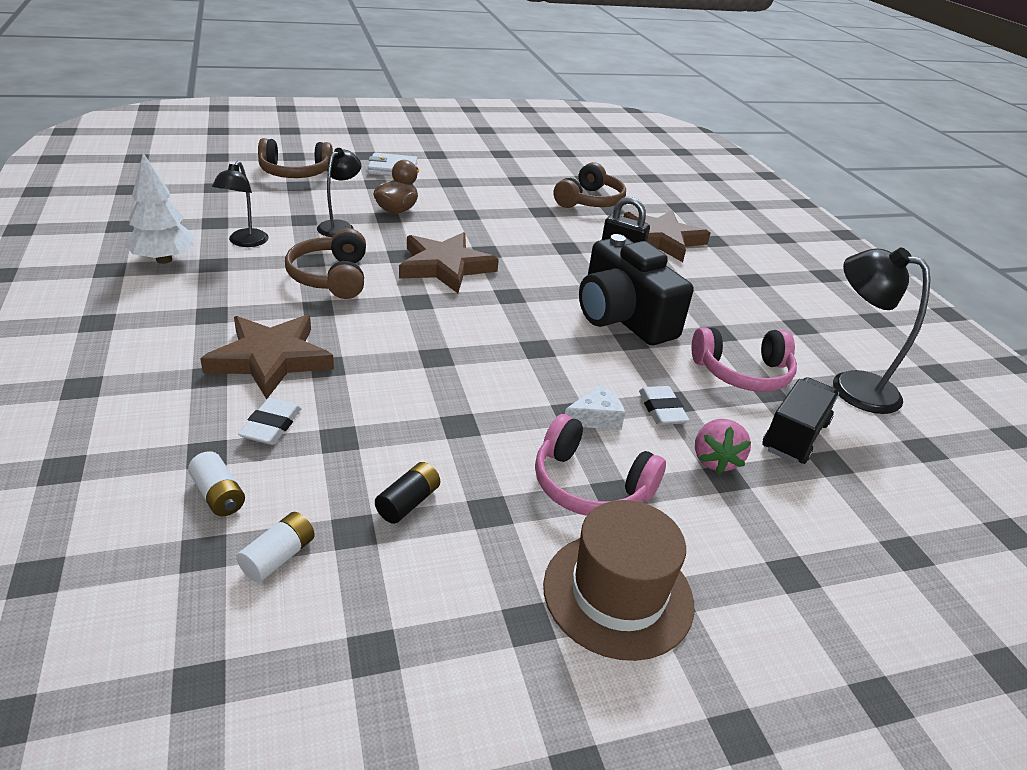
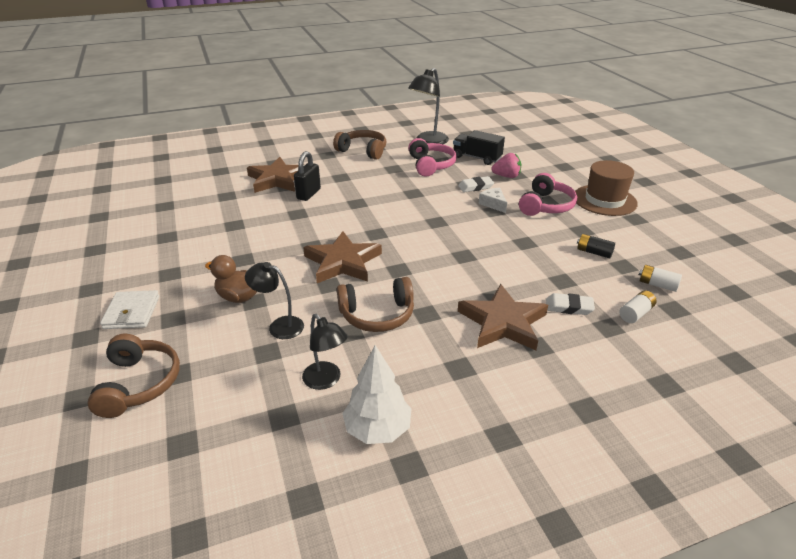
camera: 90 degrees left, 0 degrees up
(245, 242) = (326, 381): black lamp -> black lamp turned 45 degrees clockwise
(590, 201) = (212, 204): brown headphones -> brown headphones (363, 151)
(623, 318) = (389, 195): black camera -> none

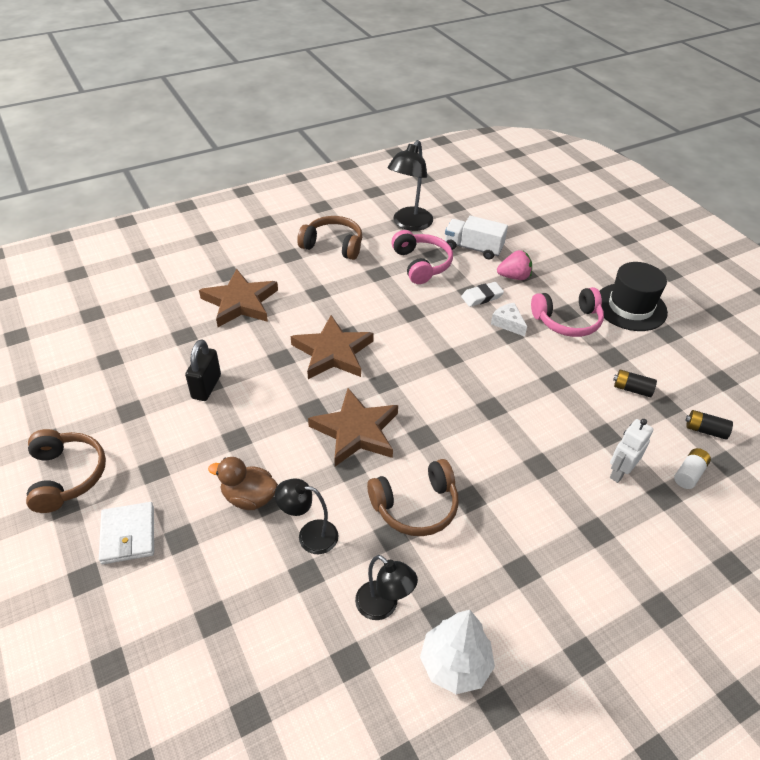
camera: 10 degrees left, 10 degrees up
(139, 384) = (173, 638): brown headphones -> brown headphones (67, 476)
(308, 194) = (286, 324): black padlock -> black padlock (206, 387)
(477, 158) = (473, 248): black truck -> white truck
(503, 322) = (554, 502): brown star -> brown star (333, 352)
(546, 206) = (567, 321): pink headphones -> pink headphones turned 60 degrees clockwise
(569, 307) = (619, 472): white eraser -> white robot
(604, 200) = (630, 307): brown hat -> black hat
(657, 285) = (705, 430): white battery -> black battery

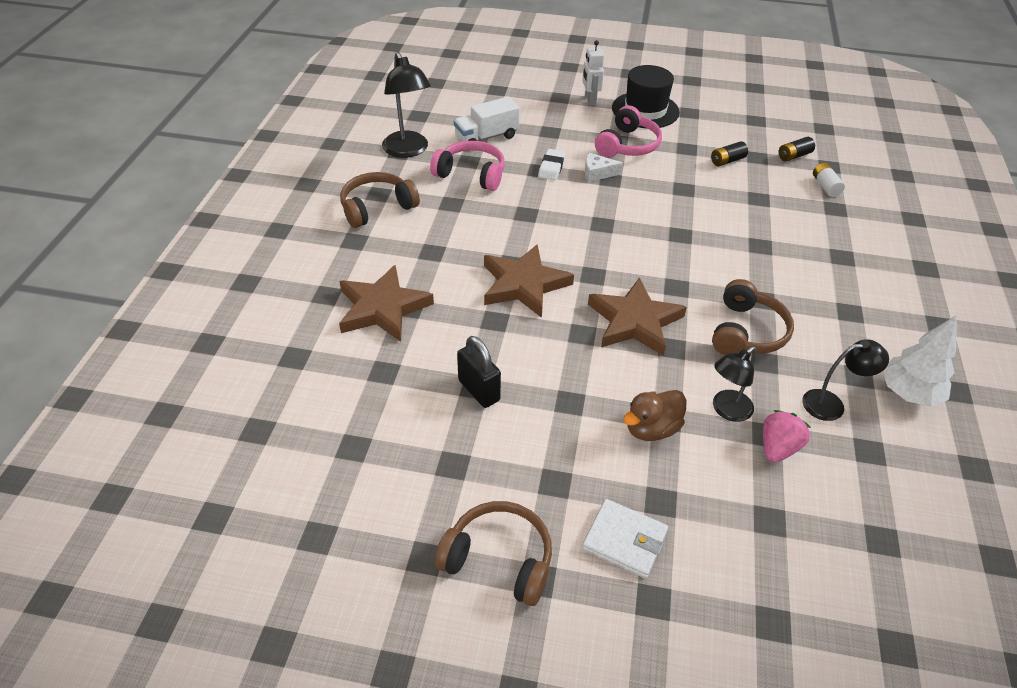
camera: 50 degrees left, 0 degrees up
(514, 277) = (547, 139): pink strawberry -> pink strawberry (778, 448)
(619, 472) = (798, 214): white robot -> white robot (590, 100)

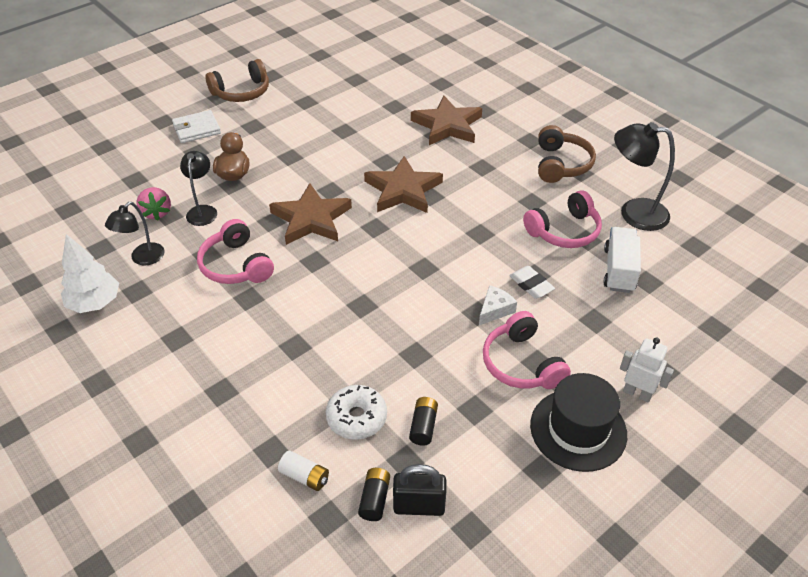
camera: 130 degrees right, 0 degrees up
(479, 390) = (340, 130): black padlock -> black padlock (419, 506)
(747, 332) = (236, 265): brown headphones -> pink headphones
(763, 188) = (356, 418): none -> white donut

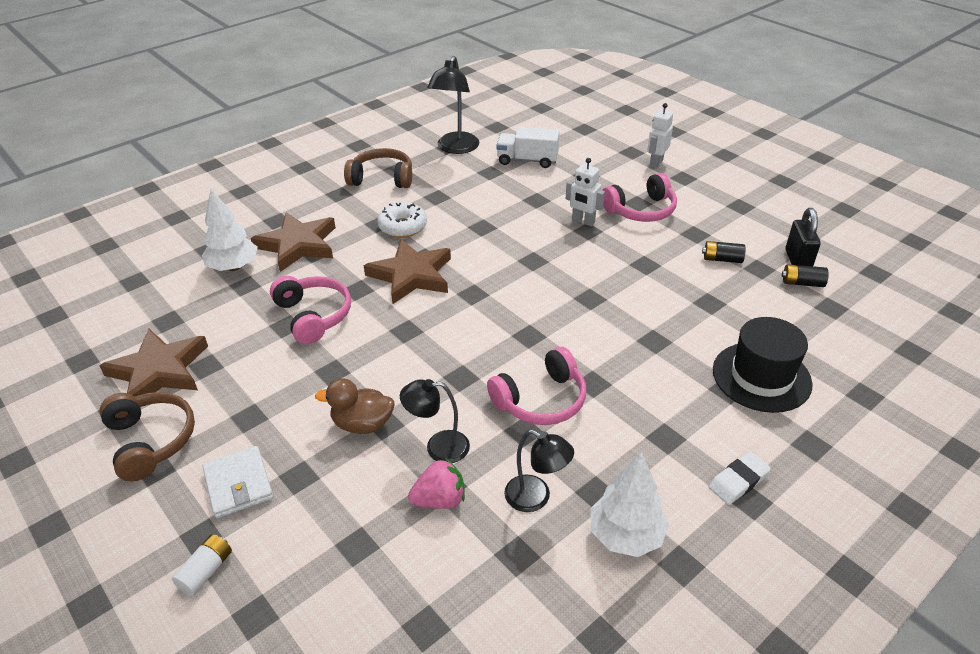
camera: 90 degrees left, 5 degrees down
(305, 476) = (799, 323): white battery -> white battery (206, 571)
(311, 219) = (458, 343): brown star -> brown star (159, 371)
(356, 418) = (727, 296): white donut -> white donut (403, 227)
(417, 98) = (233, 267): none -> white tree
(495, 310) = (583, 221): white cheese -> white robot
(531, 285) = (549, 202): white eraser -> white eraser (738, 481)
(564, 231) = (479, 182): pink headphones -> pink headphones (313, 316)
(578, 429) = (698, 189): black hat -> black hat (761, 377)

